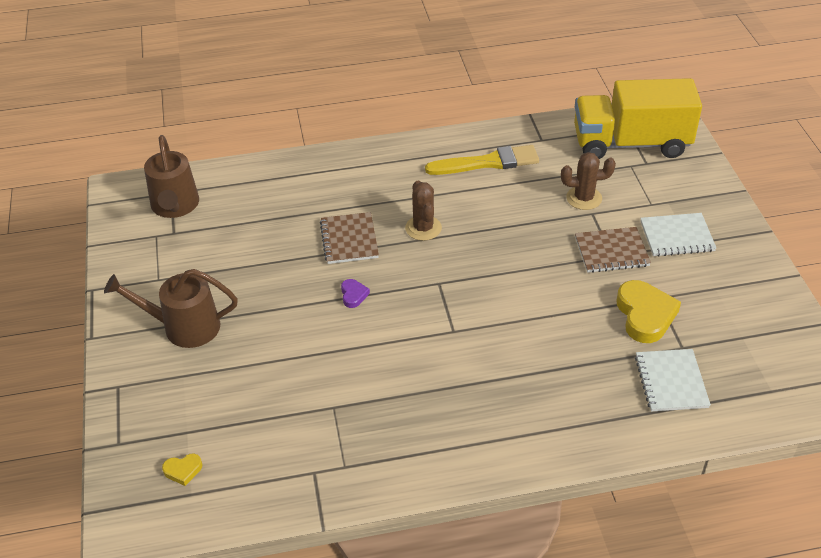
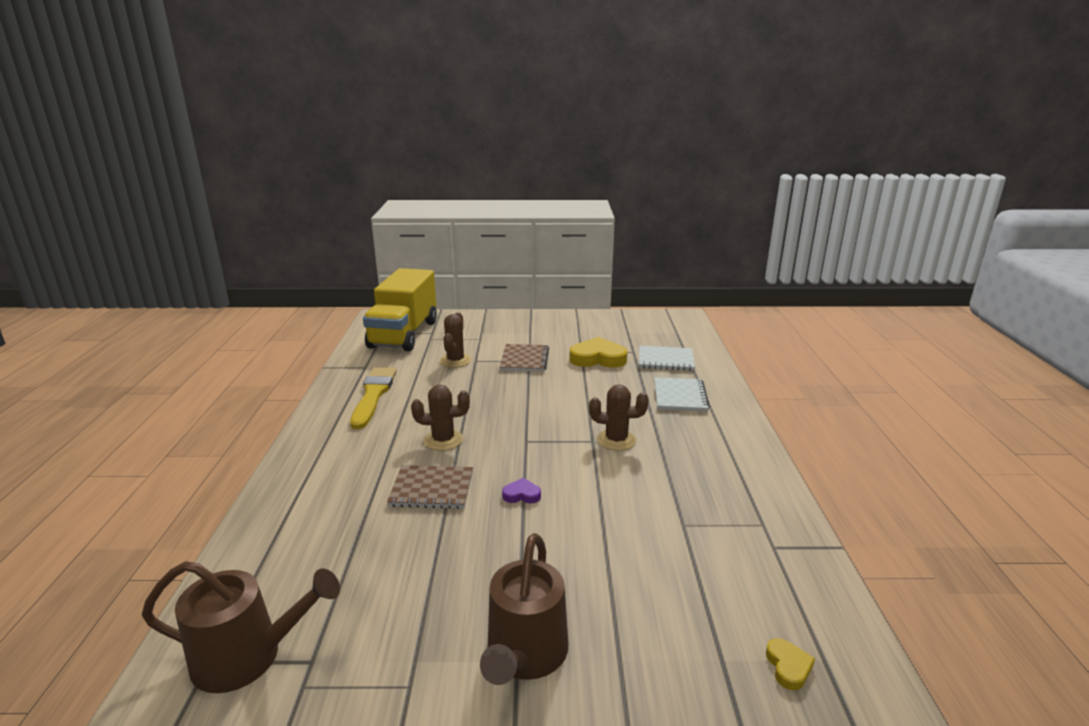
camera: 80 degrees left, 20 degrees down
(459, 349) = (616, 440): none -> brown cactus
(677, 236) = (520, 335): white notebook -> white notebook (680, 396)

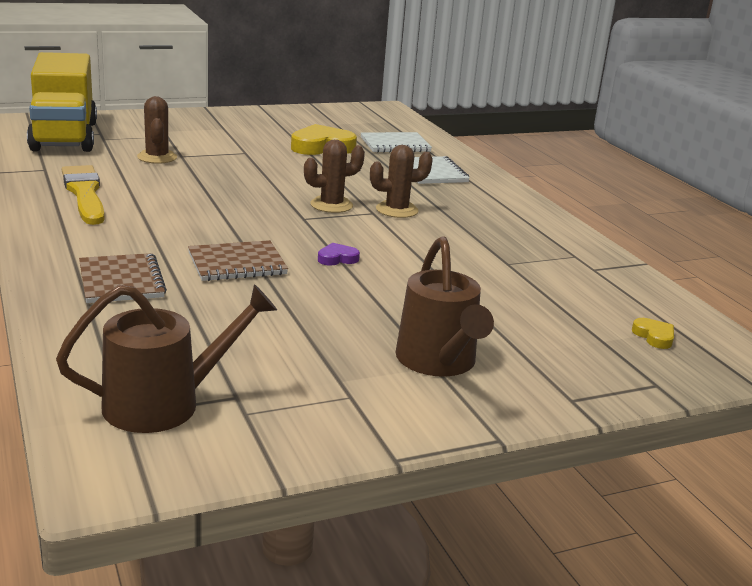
camera: 25 degrees left, 0 degrees up
(443, 440) = (211, 225): brown cactus -> brown cactus (331, 205)
(524, 360) = (240, 152): brown notebook -> brown notebook (121, 281)

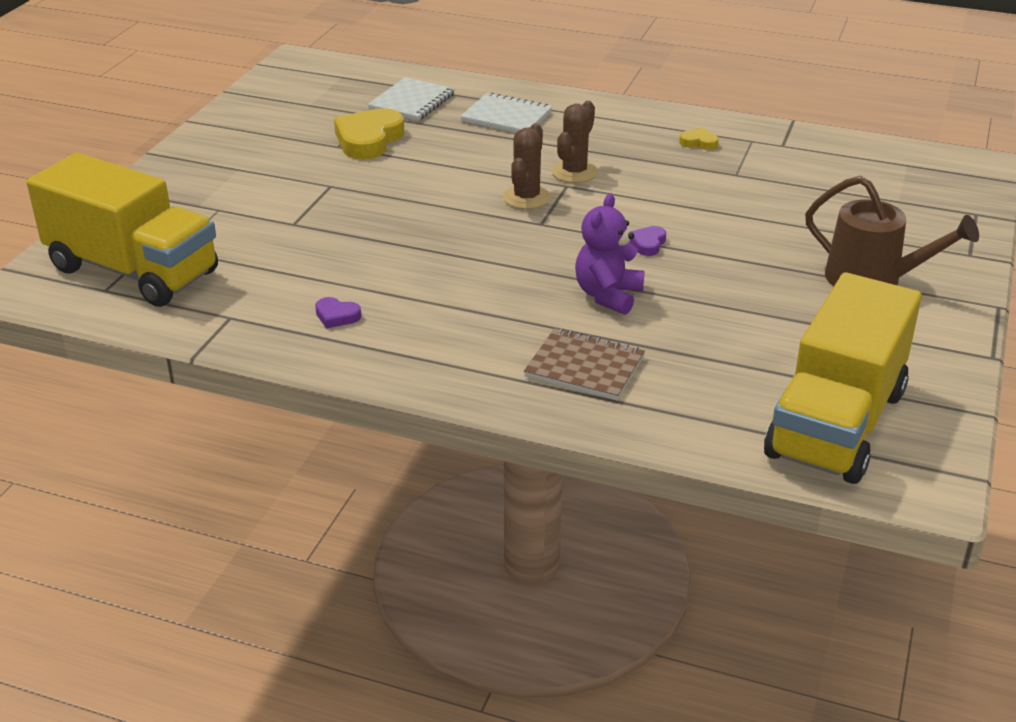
camera: 45 degrees left, 10 degrees up
(84, 193) = (337, 316): yellow brush -> purple heart
(157, 157) = (280, 239): brown cactus -> none
(164, 404) = (836, 424): brown watering can -> yellow truck
(237, 264) = (608, 295): brown notebook -> purple teddy bear
(654, 336) = (910, 179): yellow heart -> yellow heart (699, 142)

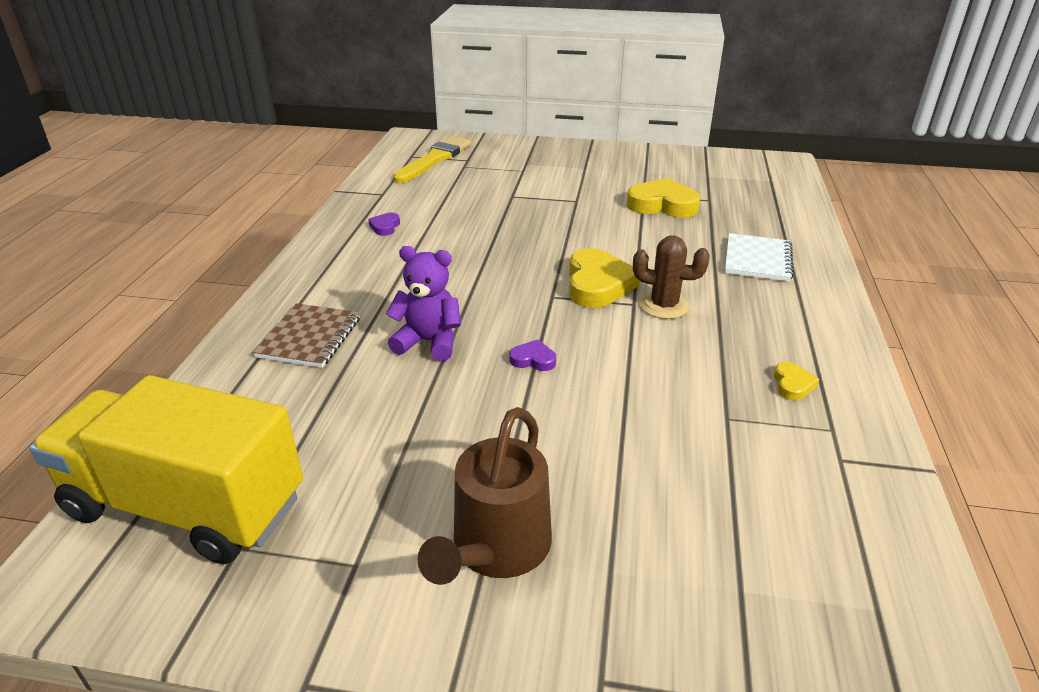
camera: 80 degrees right, 0 degrees up
(133, 271) = (434, 159): yellow truck -> yellow brush
(412, 102) = (749, 213): white notebook -> none
(526, 197) = (597, 284): brown cactus -> yellow heart

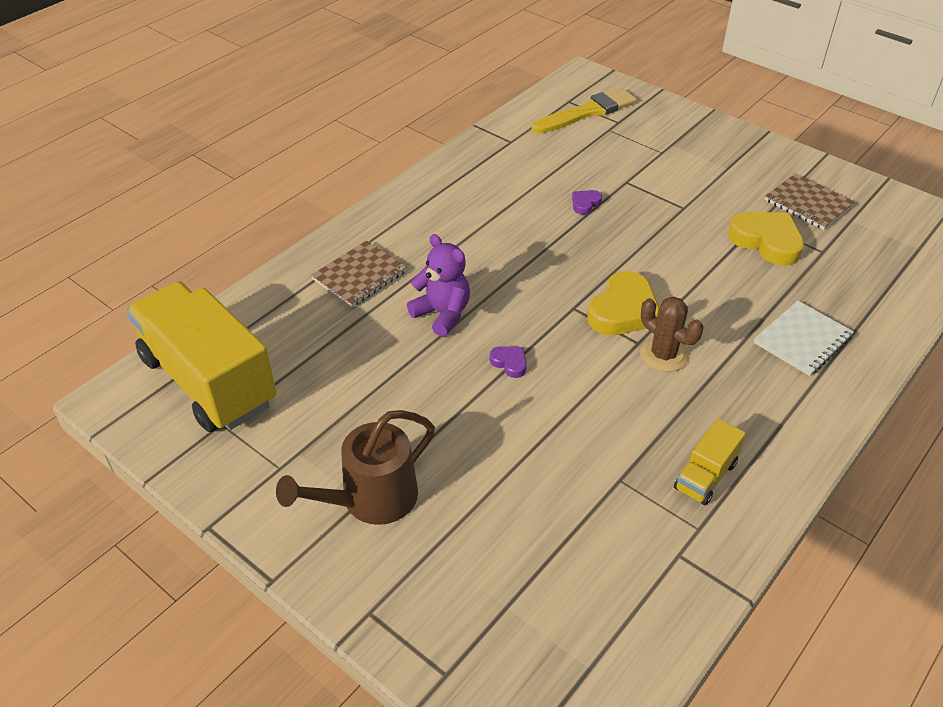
camera: 30 degrees right, 10 degrees up
(385, 227) = (488, 181): purple heart -> purple heart (585, 204)
(667, 174) = (808, 203): none -> brown notebook
(792, 384) = (705, 476): yellow heart -> yellow truck

